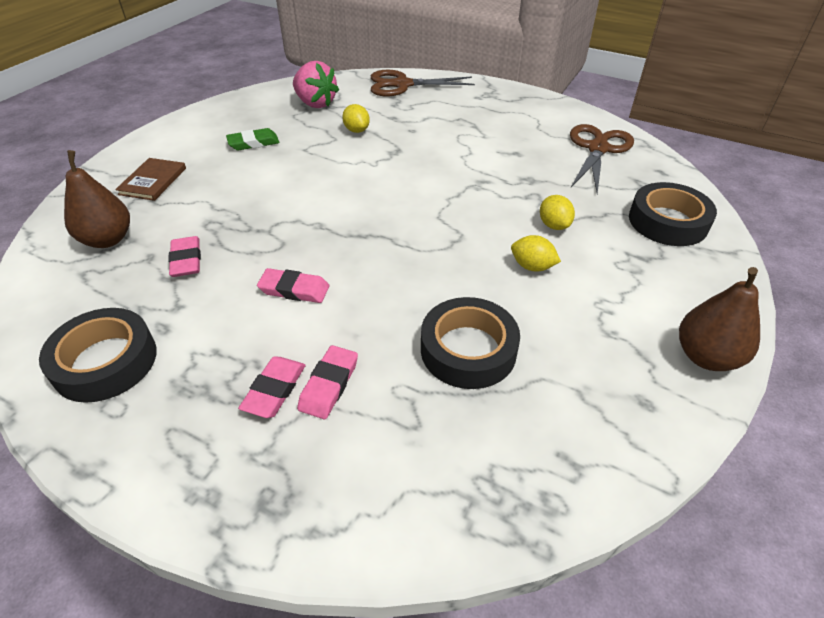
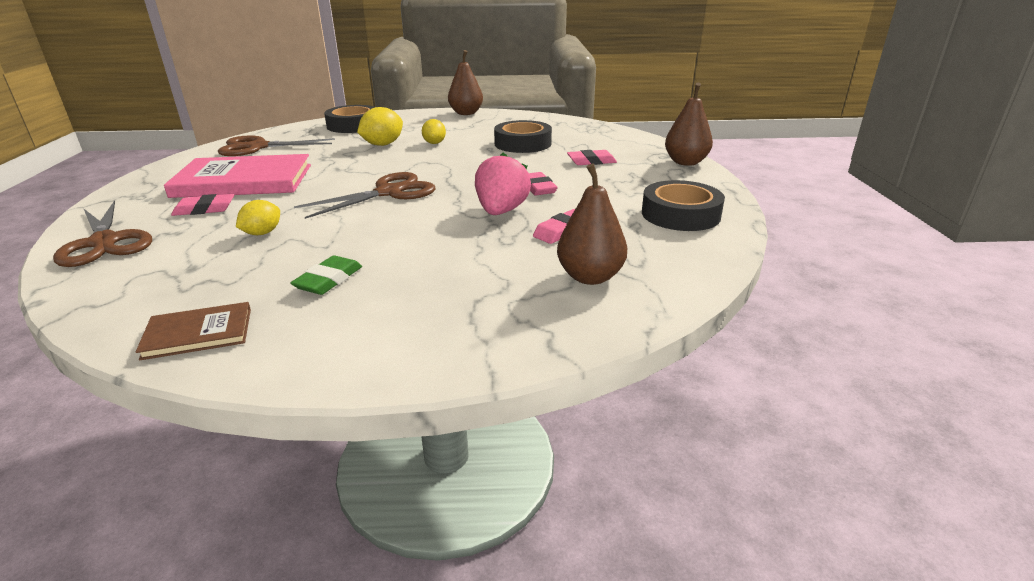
camera: 120 degrees left, 15 degrees down
(153, 181) = (471, 305): brown book -> brown book (198, 333)
(214, 506) = (685, 162): none -> brown pear
(253, 143) = (328, 280): green eraser -> green eraser turned 75 degrees clockwise
(274, 390) = (615, 170): pink eraser -> pink eraser (204, 209)
(315, 103) = (183, 279): pink strawberry -> pink strawberry (501, 211)
(382, 194) = (388, 192): none -> brown scissors
(487, 133) = (243, 181): none -> pink book
(554, 225) = (382, 144): yellow lemon -> yellow lemon, size x1.53

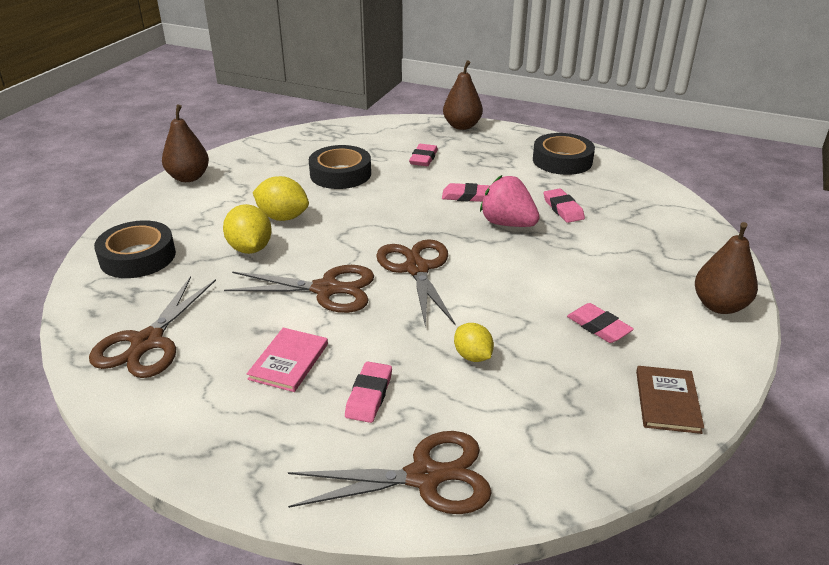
camera: 65 degrees left, 5 degrees up
(243, 181) = (289, 361): pink book -> pink book, size x0.49
(328, 280) = (598, 327): green eraser -> pink eraser
(340, 172) = (326, 289): none -> brown scissors
(434, 143) = (283, 217): yellow lemon -> yellow lemon, size x1.53
(590, 277) = (643, 219): brown pear -> brown pear (719, 306)

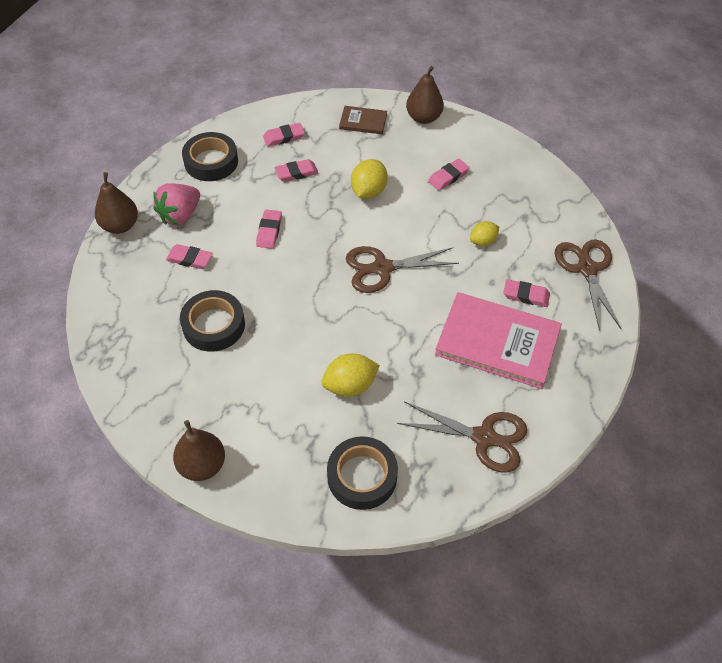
camera: 90 degrees left, 20 degrees up
(283, 217) = (296, 366): yellow lemon -> yellow lemon (368, 191)
(289, 361) = (497, 342): pink book -> pink book, size x2.04
(326, 289) = (411, 325): brown scissors -> none
(507, 223) = (317, 209): pink strawberry -> pink strawberry (180, 215)
(621, 199) = (284, 137): none -> pink eraser
(667, 401) = (513, 160): brown book -> brown book (363, 122)

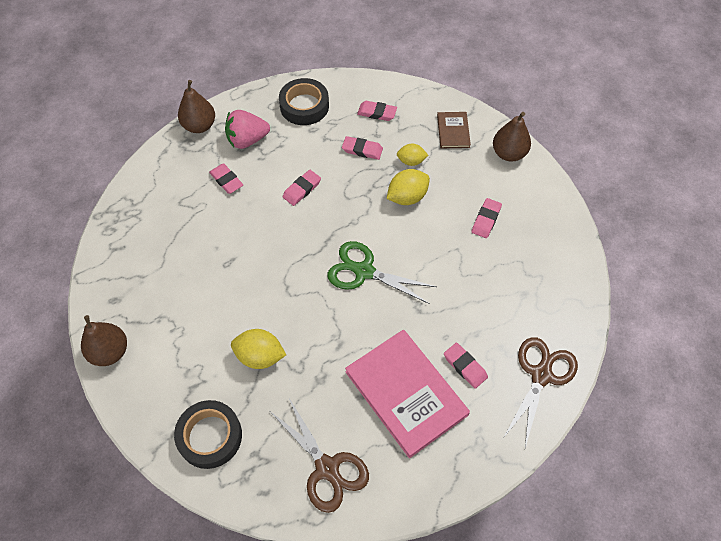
camera: 35 degrees right, 5 degrees up
(214, 325) = (202, 245): black tape -> none
(363, 122) = (453, 131): brown book -> brown book turned 45 degrees clockwise
(382, 268) = (364, 271): brown scissors -> green scissors
(448, 177) = (486, 220): pink eraser -> pink eraser turned 60 degrees counterclockwise
(483, 241) = (467, 295): yellow lemon -> yellow lemon (411, 161)

